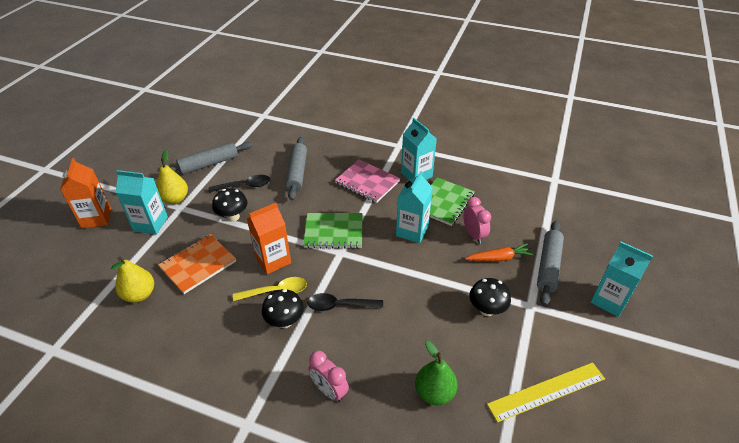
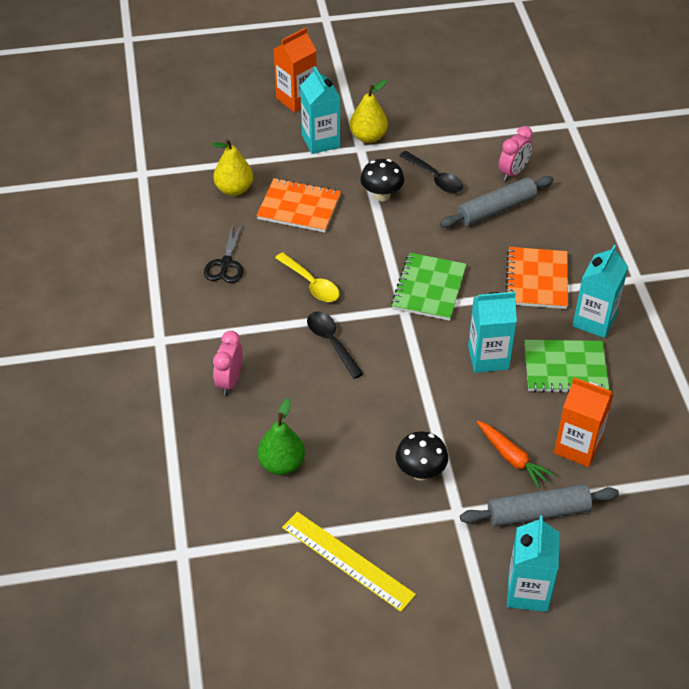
camera: 60 degrees right, 5 degrees up
(208, 336) = (226, 264): none -> black scissors
(209, 164) = (443, 130): grey rolling pin -> none
(273, 260) = (349, 260): orange carton -> orange carton (577, 447)
(285, 321) = (281, 310): black mushroom -> none
(333, 232) = (429, 288): green notebook -> green notebook turned 45 degrees clockwise
(367, 182) = (537, 280): pink notebook -> orange notebook
(473, 235) = (531, 419): pink clock -> pink clock (513, 172)

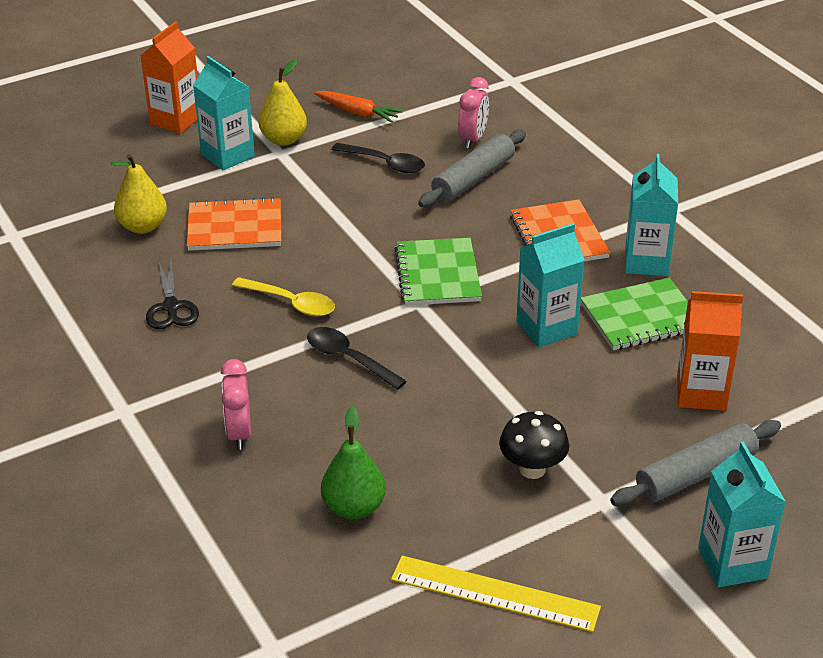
camera: 20 degrees left, 10 degrees down
(381, 195) = (330, 194): black mushroom -> none
(512, 458) = (633, 425): orange carrot -> orange carrot (358, 113)

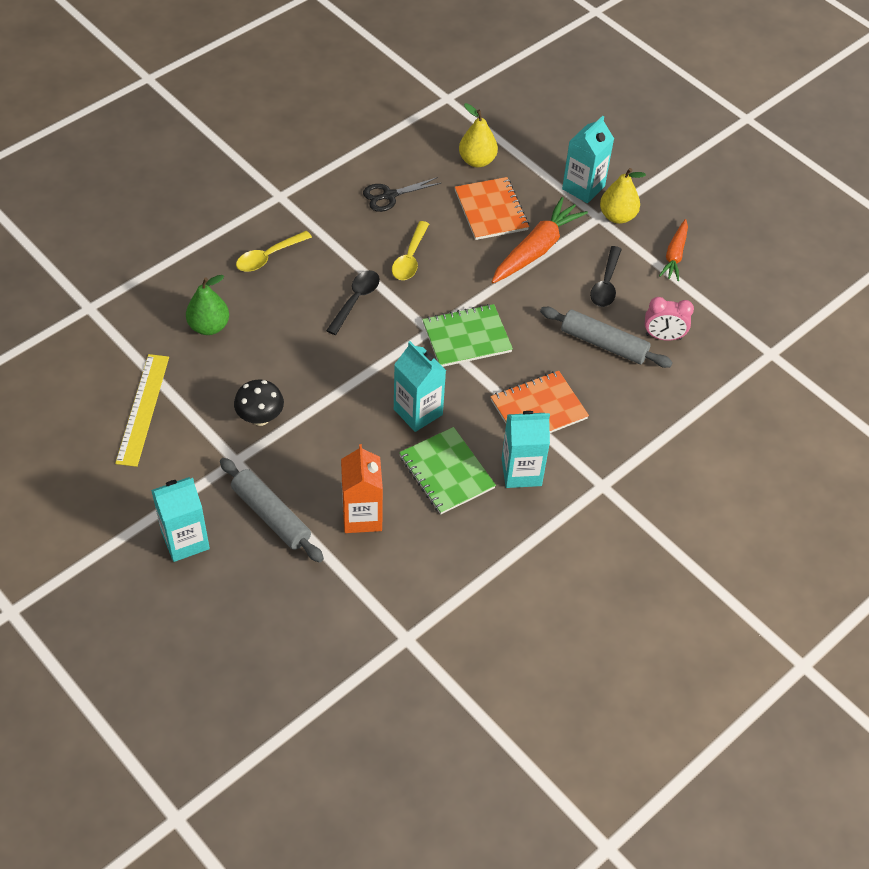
camera: 75 degrees right, 15 degrees up
(176, 120) = (621, 148): orange carton -> none
(239, 433) = (268, 257): pink clock -> yellow spoon
(313, 203) = (536, 249): none -> orange carrot

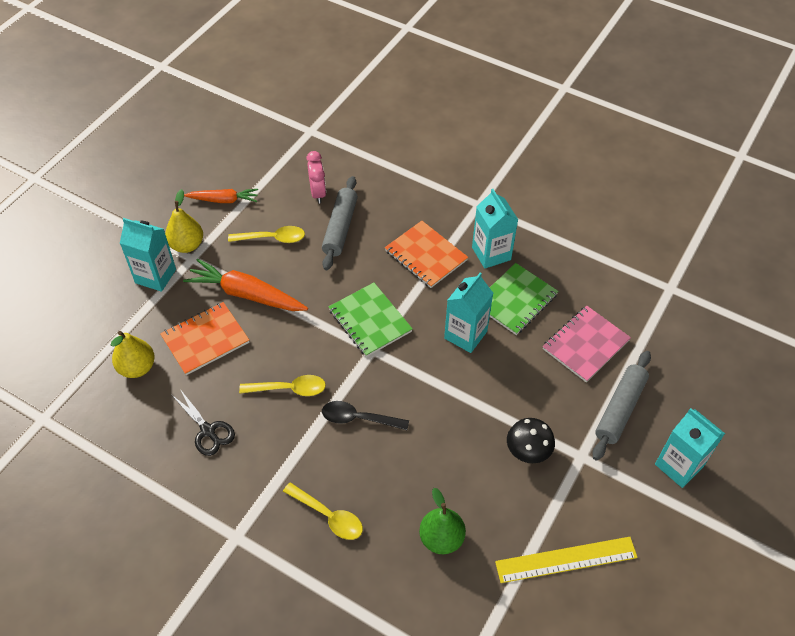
camera: 105 degrees left, 0 degrees up
(362, 516) = (585, 345): orange carton -> pink notebook
(606, 284) = (272, 238): black spoon -> yellow spoon

